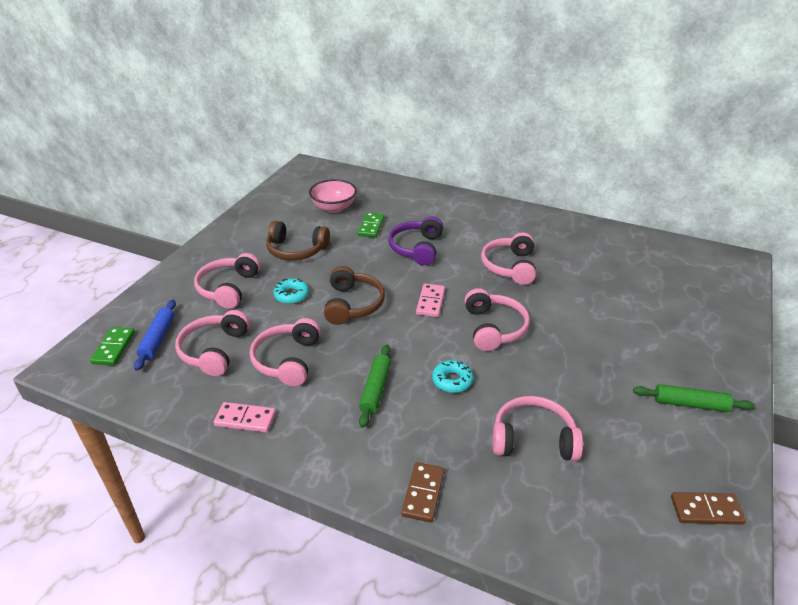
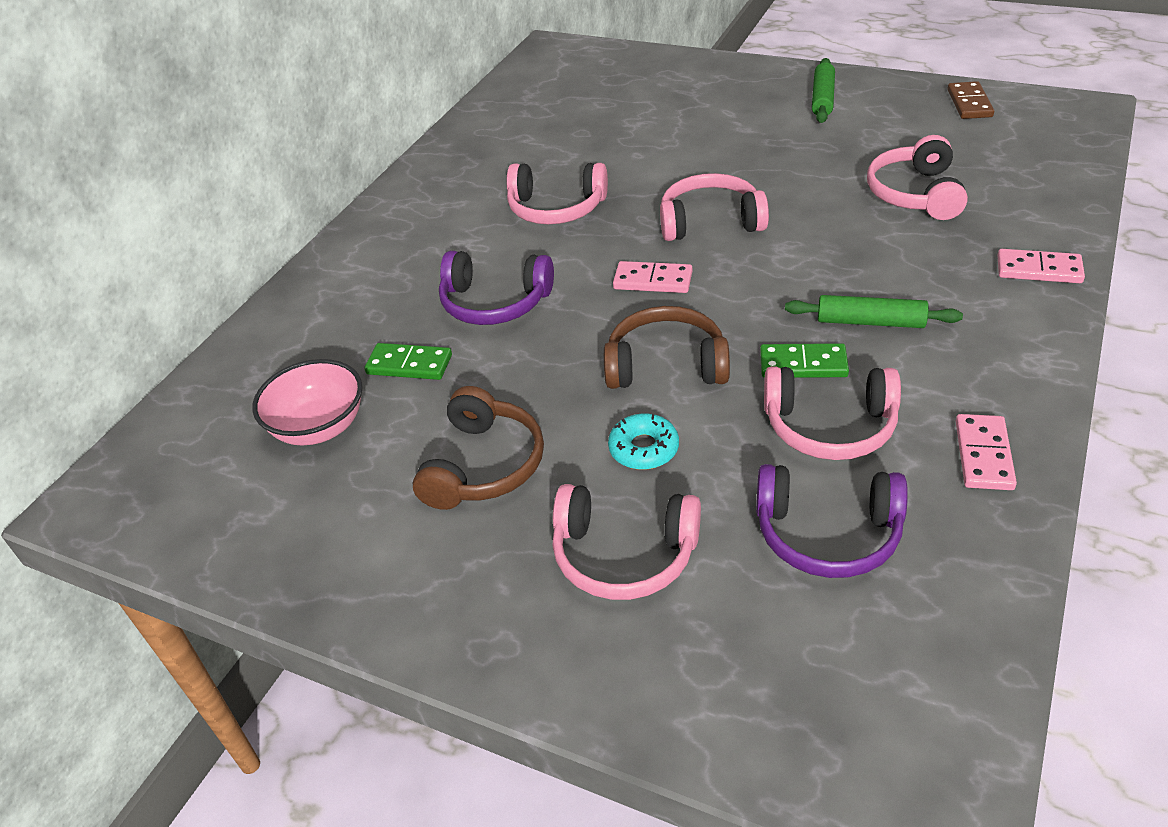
camera: 85 degrees left, 5 degrees up
(113, 348) = (859, 721): green domino -> green domino (803, 364)
(157, 339) = (812, 641): blue rolling pin -> none
(214, 350) = (827, 534): pink headphones -> purple headphones
(423, 493) = (1039, 269): brown domino -> pink domino
(452, 380) = (831, 254): turquoise donut -> none

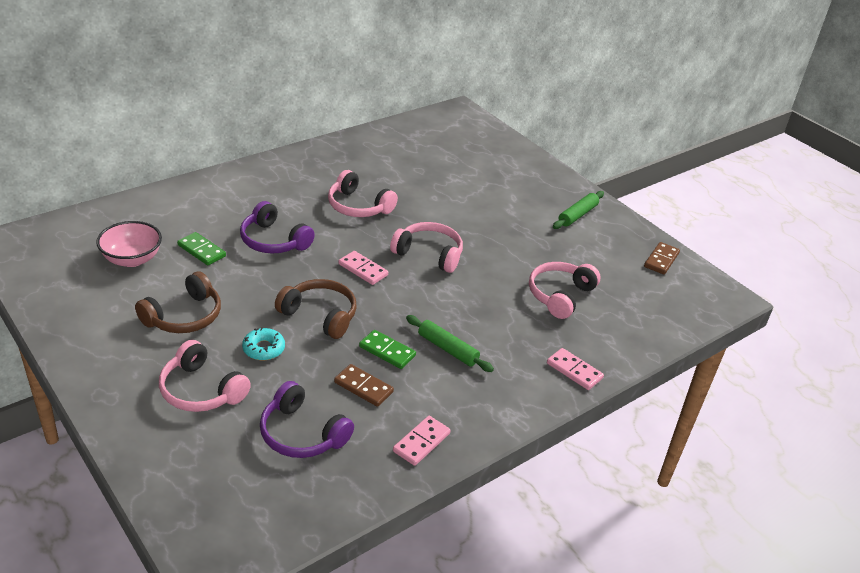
camera: 20 degrees right, 5 degrees down
(830, 426) = (363, 387): pink headphones -> brown domino

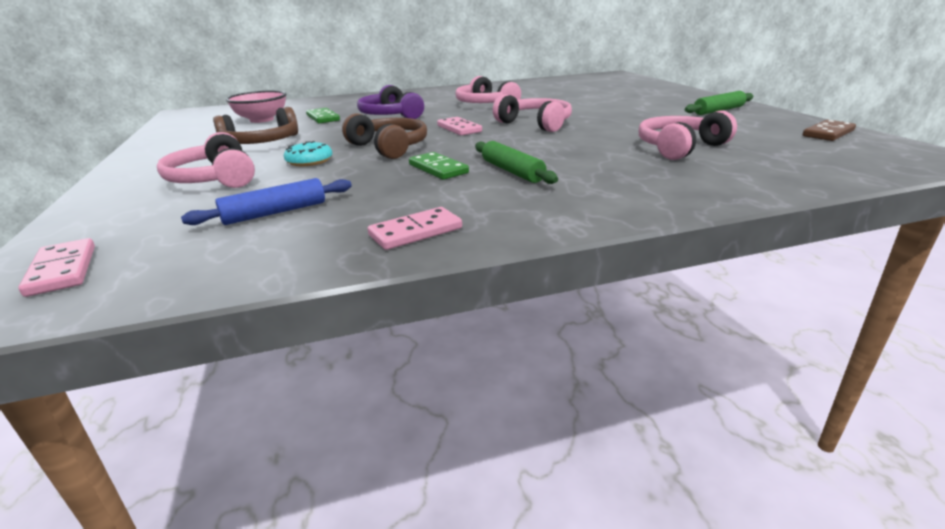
camera: 25 degrees right, 10 degrees down
(302, 434) = (275, 212): purple headphones -> blue rolling pin
(363, 387) = (385, 188): brown domino -> none
(574, 371) = (681, 195): pink domino -> pink domino (63, 270)

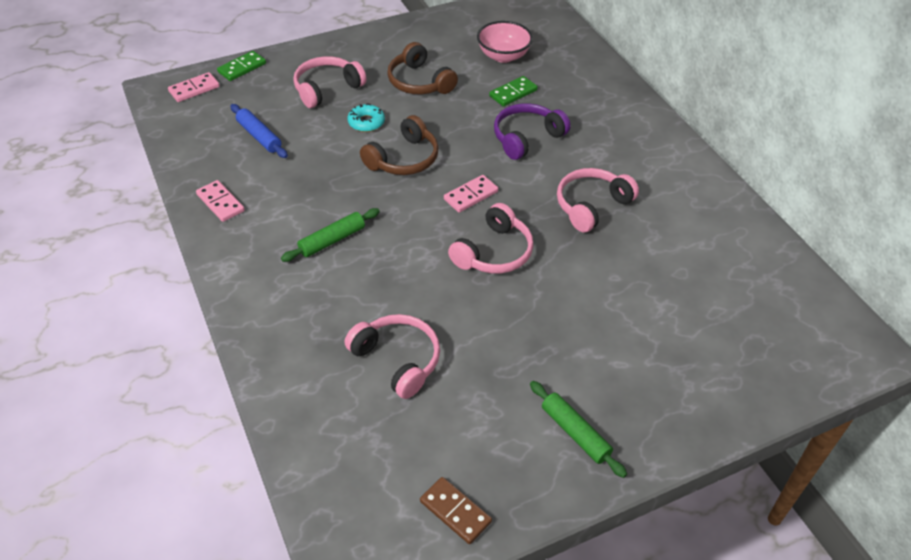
camera: 80 degrees right, 20 degrees up
(438, 169) = (341, 197): green domino -> green domino (242, 68)

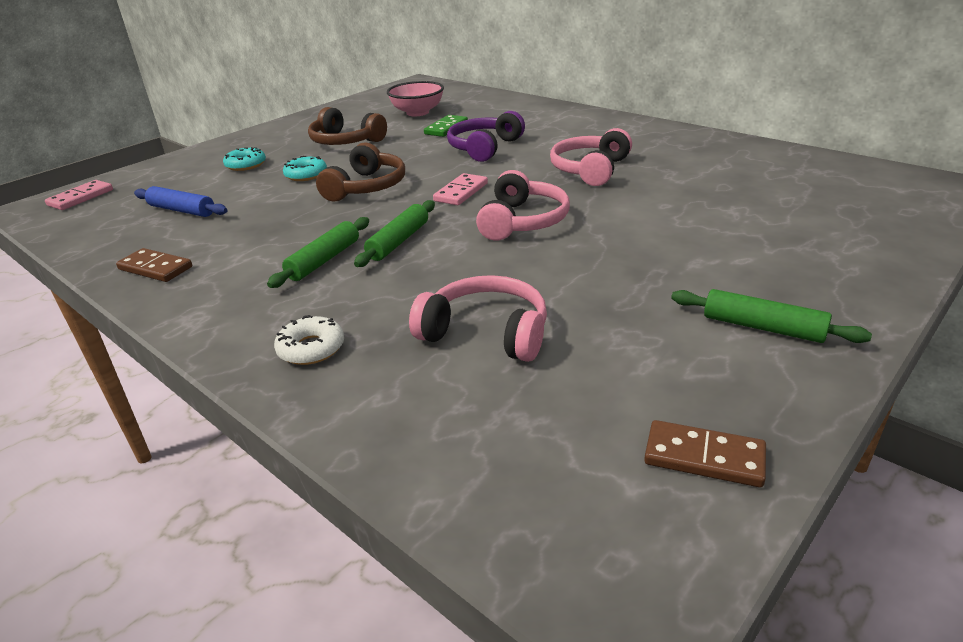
camera: 20 degrees left, 15 degrees down
(220, 203) = (155, 268): pink domino -> brown domino
(242, 68) = (136, 173): green domino -> none
(286, 328) = (311, 348): none -> white donut
(327, 89) = (246, 165): pink headphones -> turquoise donut
(392, 240) = (399, 241): none -> green rolling pin

